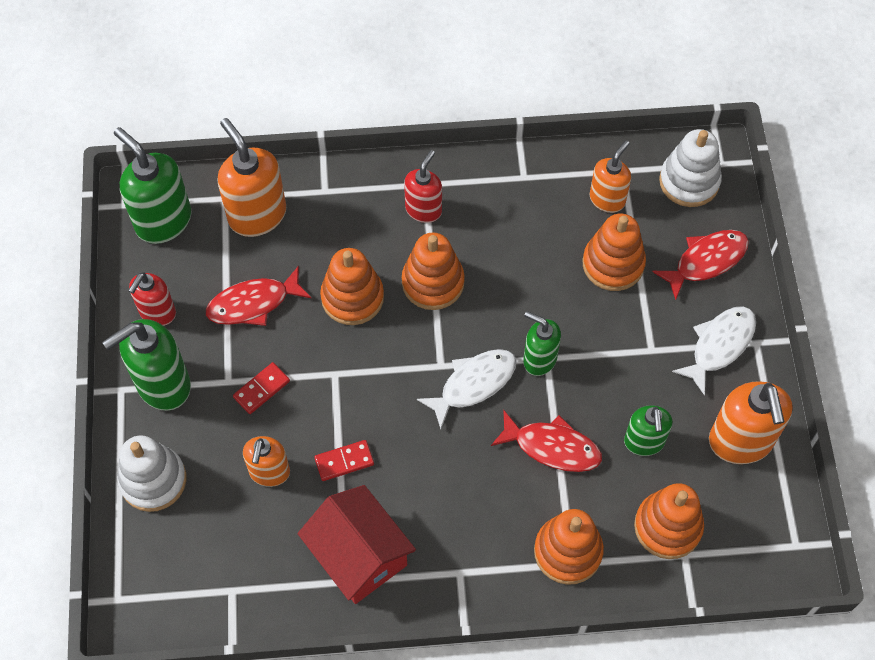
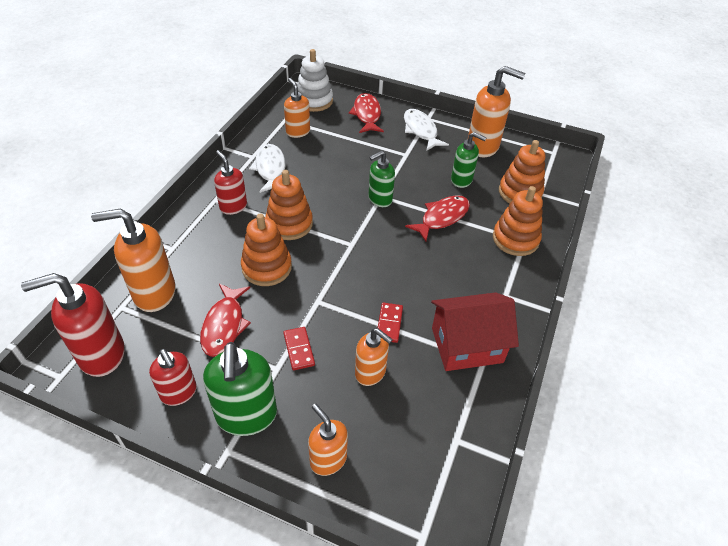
camera: 65 degrees left, 15 degrees down
(153, 480) = (328, 459): white stacking toy -> orange soap dispenser
(163, 221) = (101, 354): green soap dispenser -> red soap dispenser
(473, 384) = (376, 234): white fish -> white fish (270, 169)
(613, 264) = (340, 146): orange stacking toy -> none

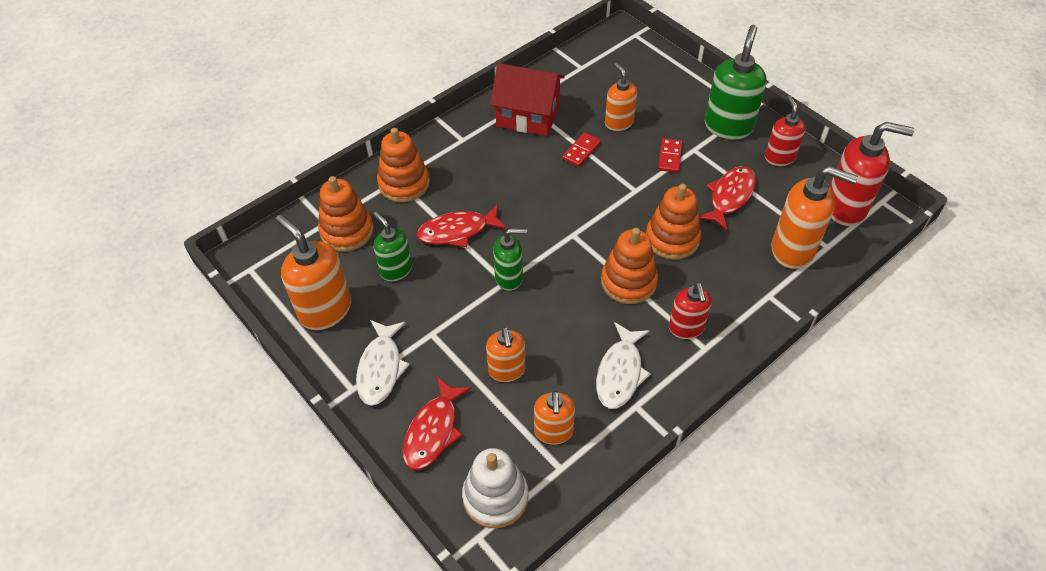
camera: 150 degrees left, 5 degrees up
(328, 459) = (677, 85): orange soap dispenser -> orange soap dispenser (507, 370)

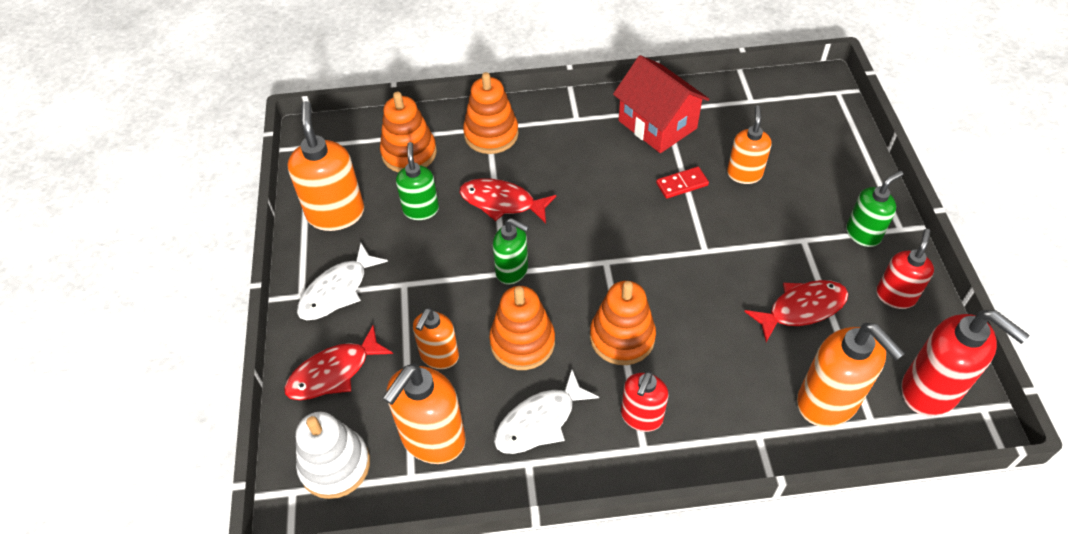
camera: 35 degrees right, 0 degrees up
(553, 432) = (432, 439): orange soap dispenser -> orange soap dispenser, size x1.61
(669, 157) = (770, 234): red domino -> none
(672, 239) = (702, 319): orange stacking toy -> orange stacking toy (522, 342)
(728, 126) = (863, 234): green soap dispenser -> green soap dispenser, size x0.62

